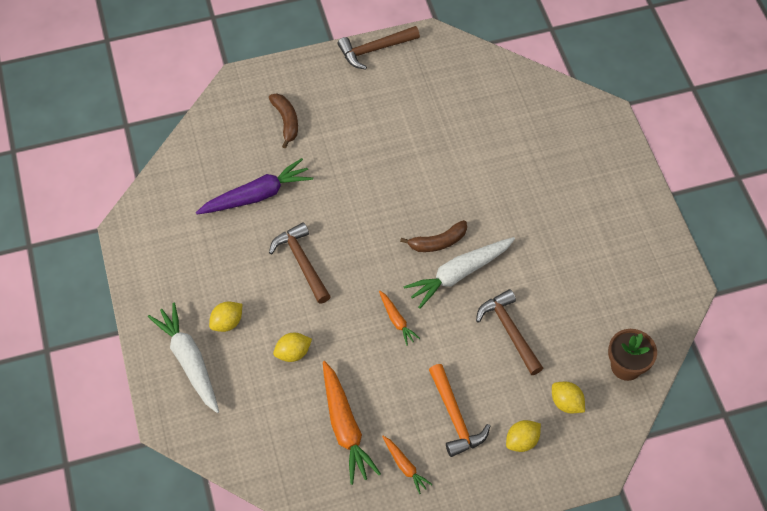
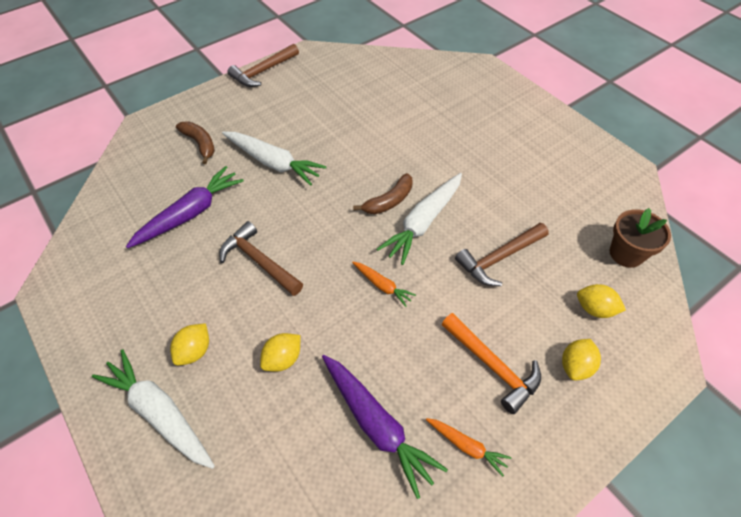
camera: 20 degrees left, 5 degrees down
(345, 427) = (376, 424): orange carrot -> purple carrot
(347, 165) = (273, 163): none -> white carrot
(509, 331) = (499, 258): brown hammer -> brown hammer turned 75 degrees counterclockwise

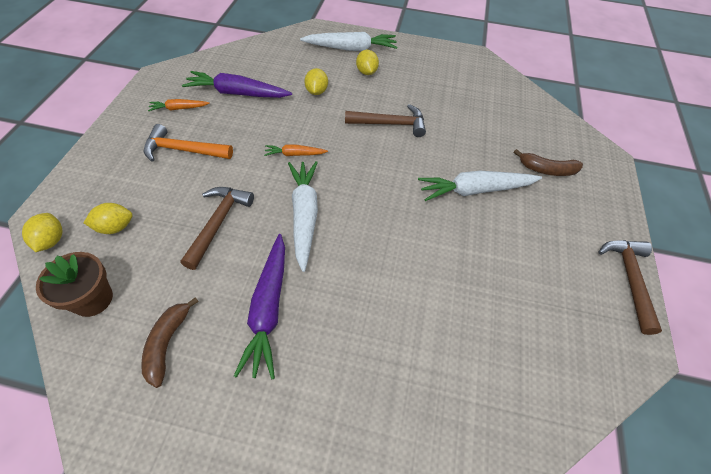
camera: 135 degrees right, 0 degrees up
(190, 213) = (471, 124): purple carrot -> purple carrot (268, 309)
(389, 201) = (349, 216): brown banana -> brown banana (167, 344)
(575, 366) = (121, 179): yellow lemon -> yellow lemon (51, 240)

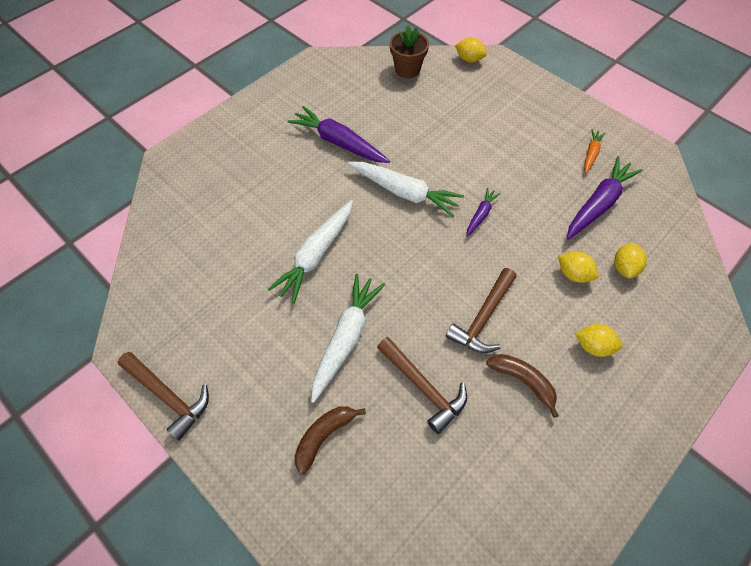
camera: 125 degrees right, 5 degrees up
(115, 227) = (462, 89): yellow lemon -> yellow lemon (624, 268)
(167, 344) = (351, 92): brown banana -> brown banana (523, 381)
(183, 150) = (528, 142): orange hammer -> none
(218, 223) = (431, 140): brown hammer -> brown hammer (423, 387)
(295, 154) = (481, 215): orange carrot -> purple carrot
(351, 49) = (656, 356): white carrot -> white carrot (316, 255)

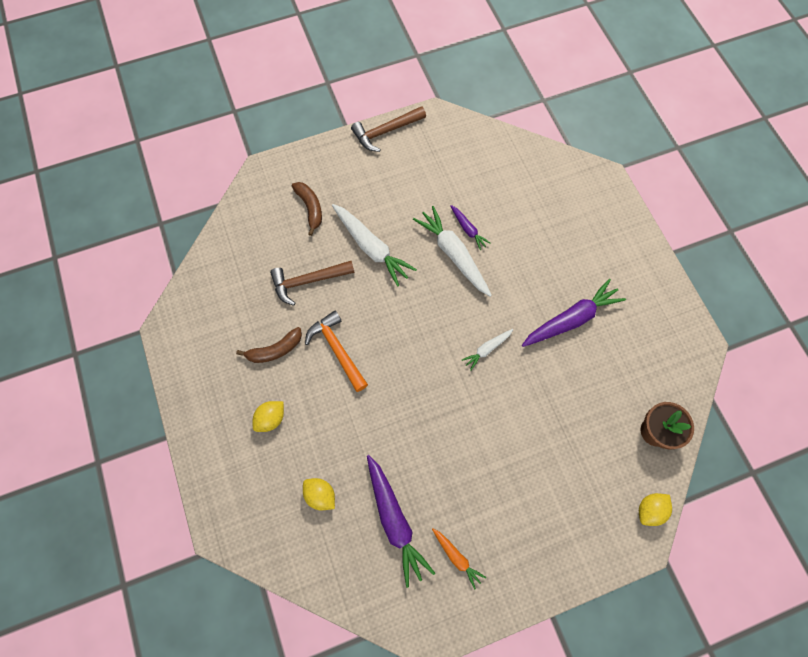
camera: 115 degrees right, 10 degrees up
(404, 192) = (487, 349): white carrot -> white carrot, size x0.52
(481, 215) = (433, 402): purple carrot -> purple carrot (468, 229)
(483, 318) = (337, 350): brown hammer -> orange hammer
(573, 274) = (337, 445): yellow lemon -> none

